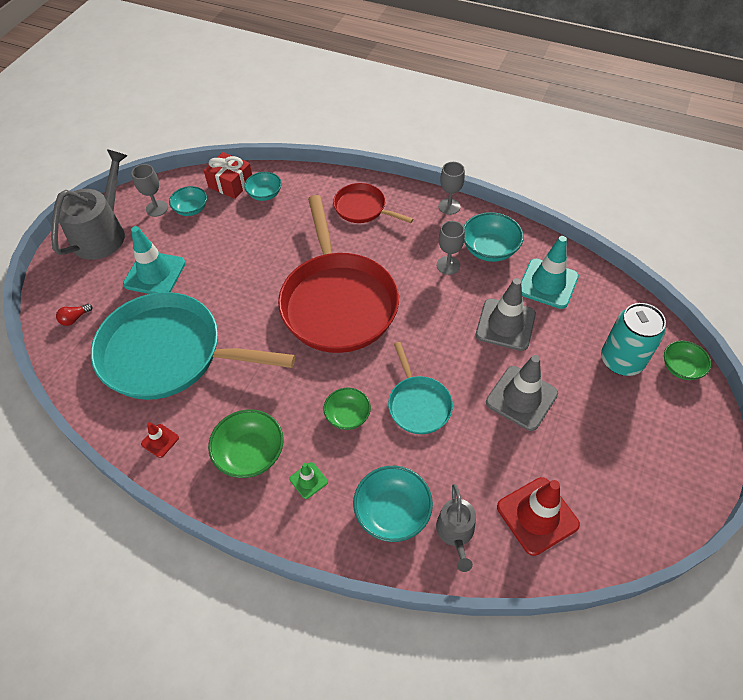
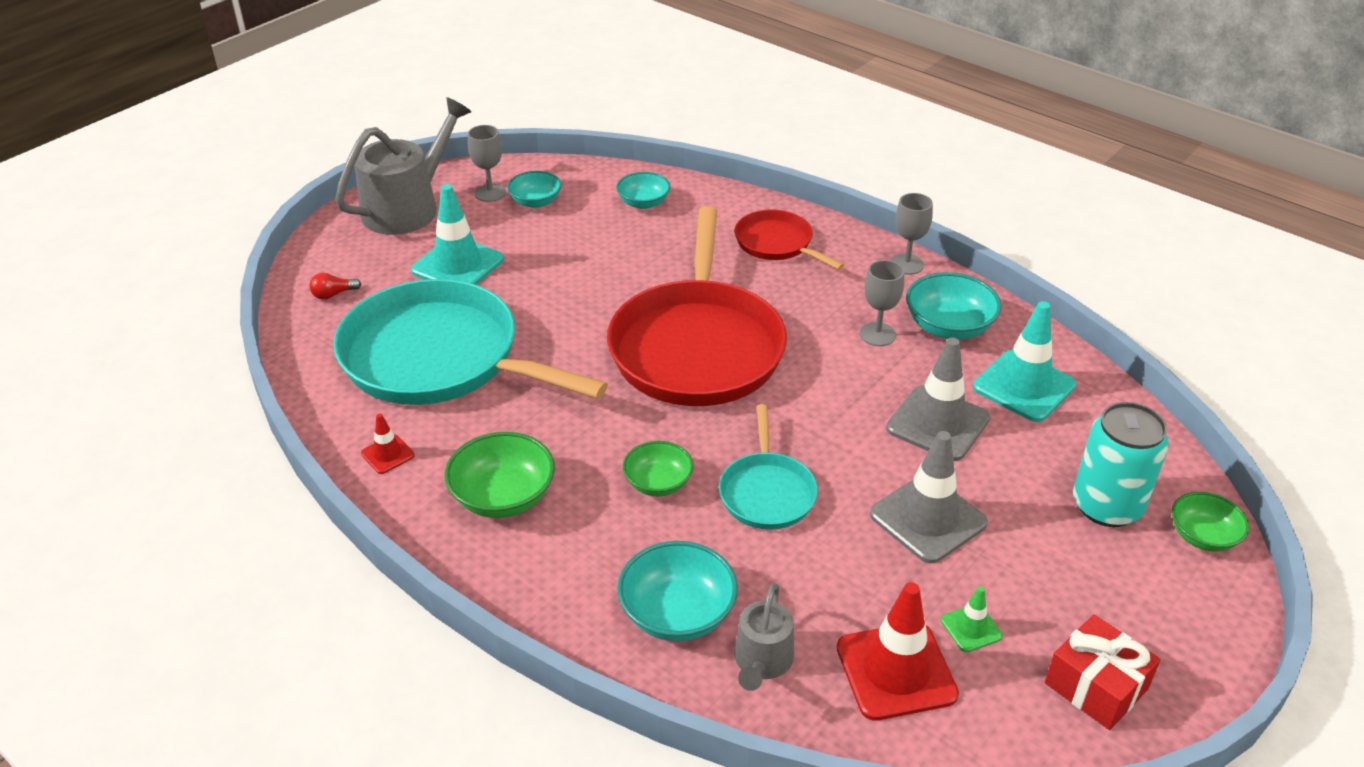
camera: 15 degrees right, 15 degrees down
(231, 183) = (601, 182): red gift -> red gift (1096, 686)
(308, 480) = (572, 547): green traffic cone -> green traffic cone (971, 628)

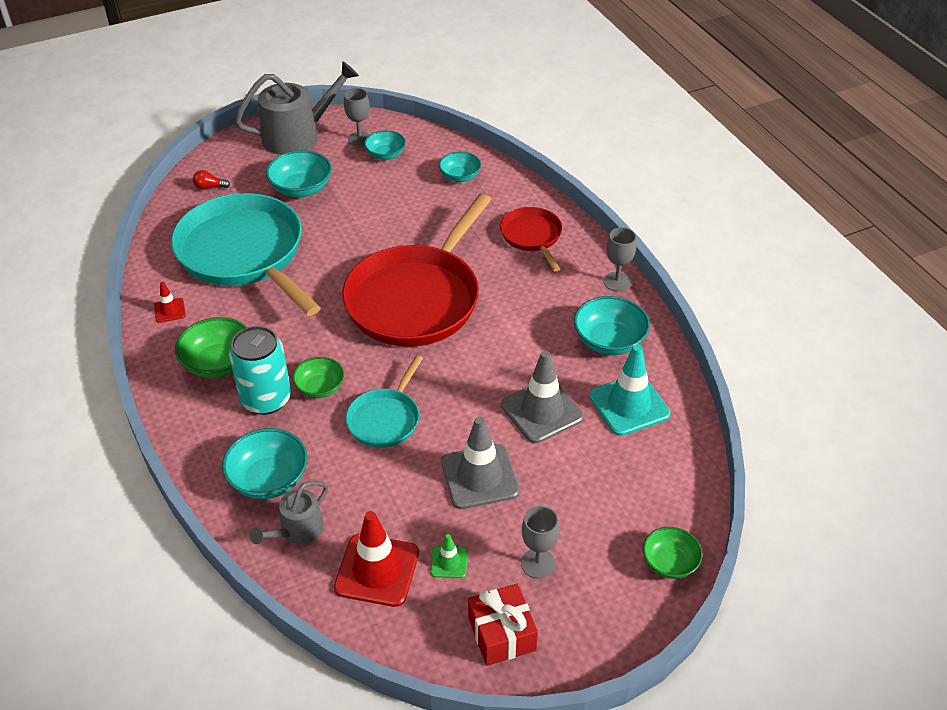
camera: 25 degrees right, 5 degrees up
(458, 265) = (301, 189): turquoise traffic cone -> turquoise bowl
(877, 334) = (551, 330): grey goblet -> grey goblet (538, 563)
(1106, 506) = (616, 515): turquoise can -> turquoise can (266, 399)

